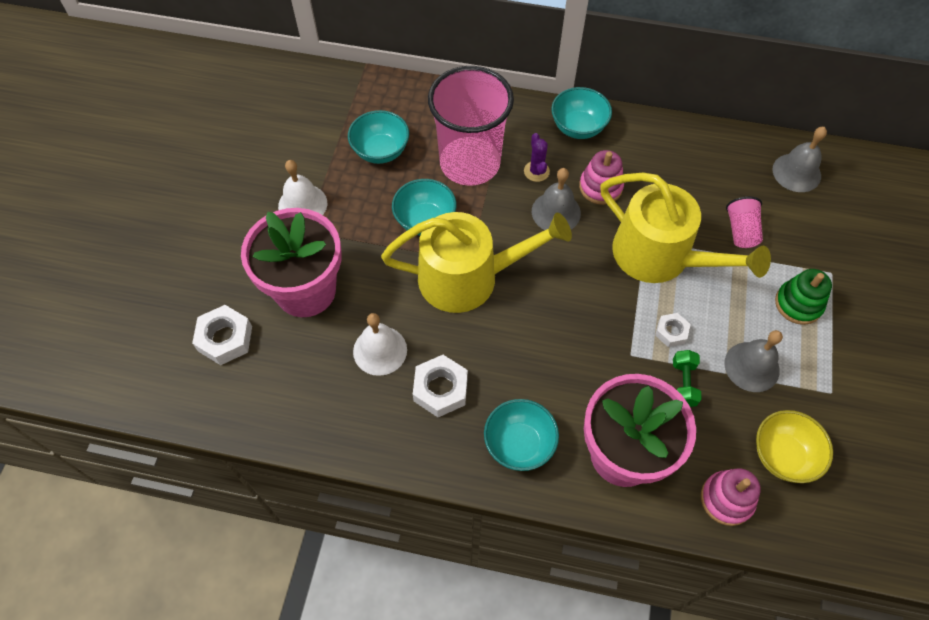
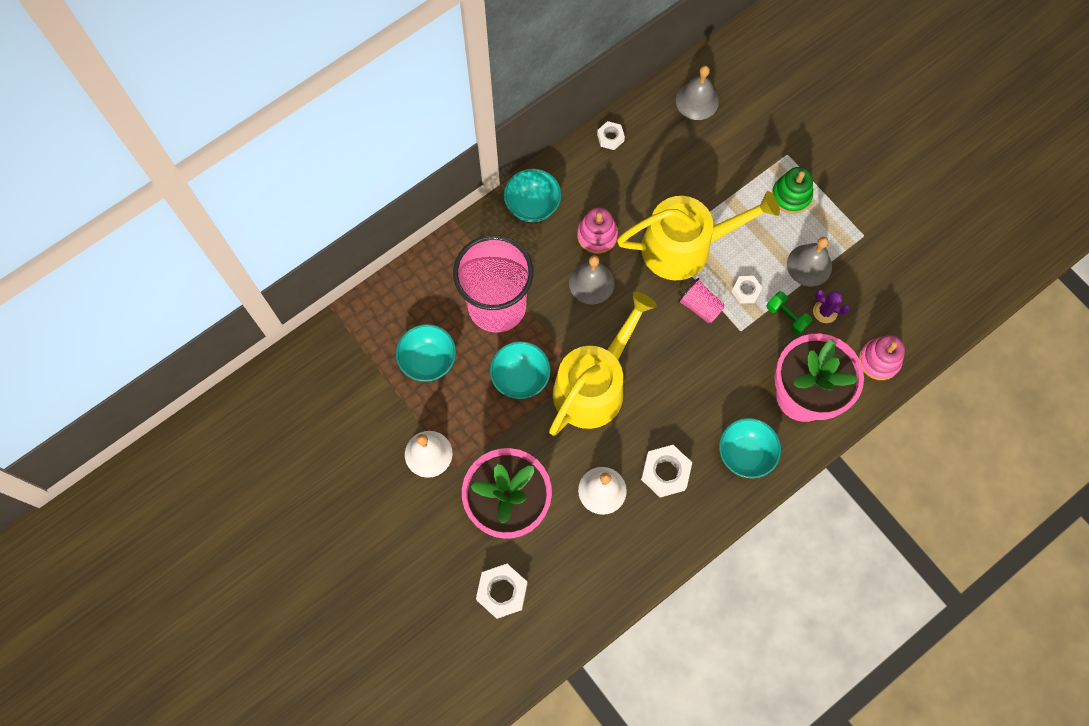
camera: 50 degrees left, 10 degrees up
(536, 171) = (545, 266): purple cactus -> purple cactus (825, 311)
(693, 137) = (610, 137): none -> white nut
(741, 231) = (710, 178): pink cup -> pink cup (700, 306)
(783, 455) = (879, 302): yellow bowl -> none

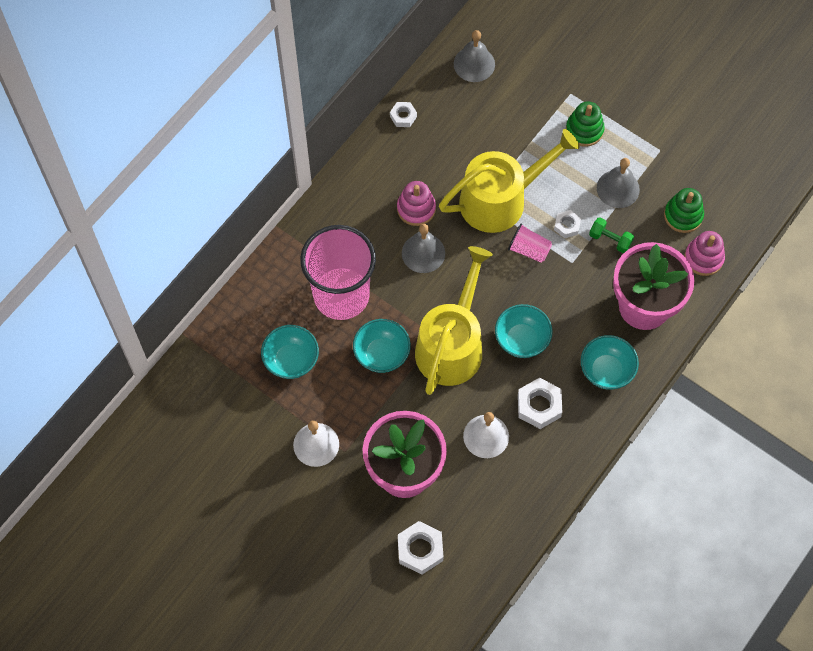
camera: 15 degrees left, 5 degrees down
(532, 205) = (348, 195): turquoise bowl -> turquoise bowl (522, 340)
(825, 311) = (643, 227): purple cactus -> none
(869, 310) = (683, 215): none -> green stacking toy

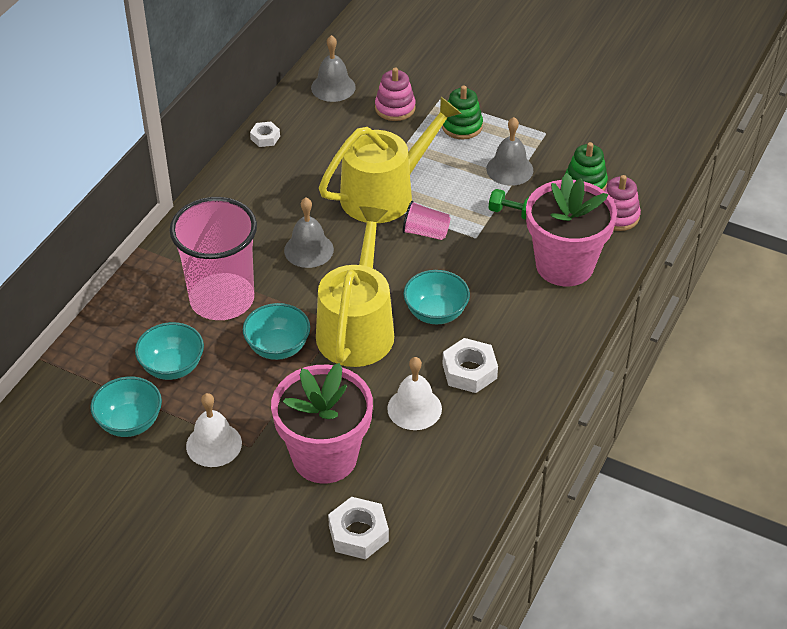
camera: 10 degrees left, 20 degrees down
(416, 208) = (293, 212): pink stacking toy -> pink stacking toy (395, 108)
(567, 226) = (462, 207): white nut -> none
(606, 371) = (538, 328): turquoise bowl -> turquoise bowl (130, 422)

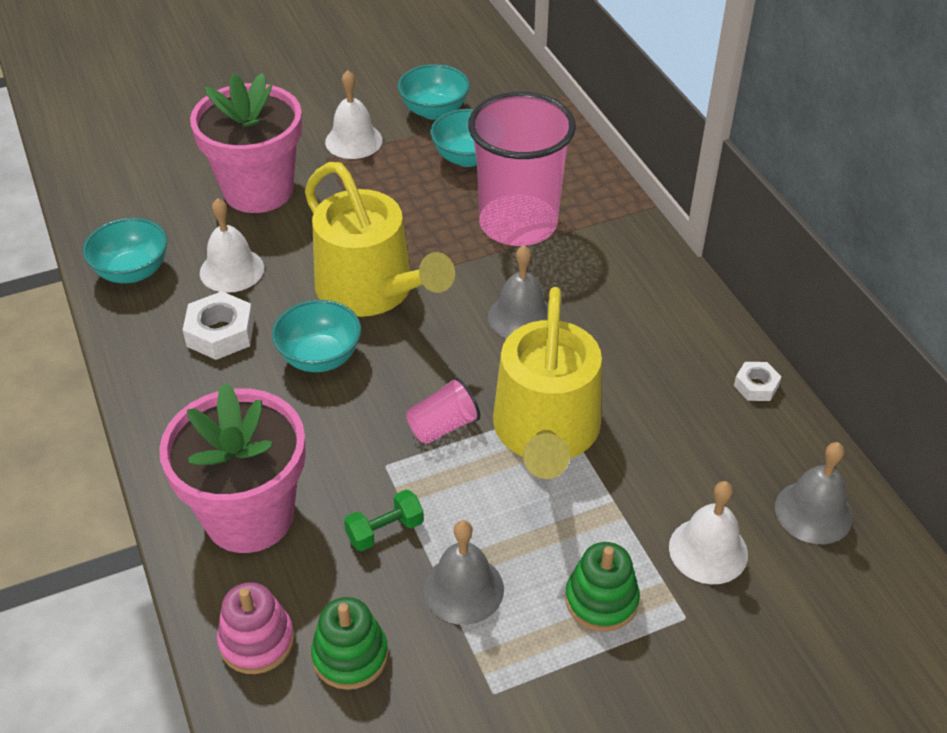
camera: 130 degrees right, 0 degrees up
(278, 347) = (413, 227): turquoise bowl -> turquoise bowl (132, 271)
(358, 533) = (165, 169): white nut -> none
(395, 108) = (708, 550): pink stacking toy -> white bell

